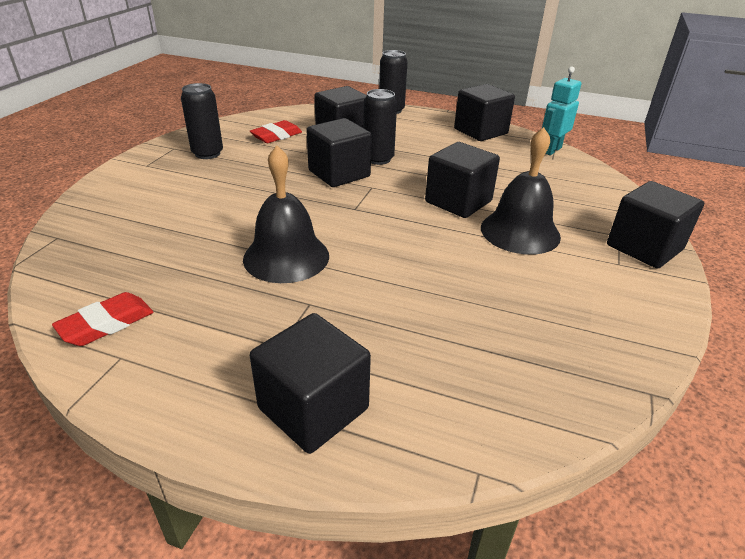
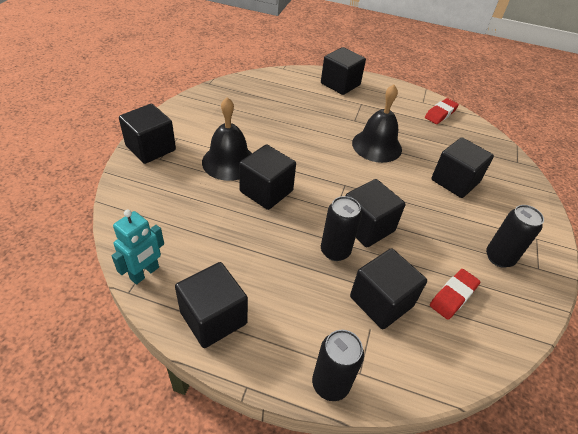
camera: 175 degrees right, 10 degrees up
(193, 212) = (455, 181): none -> black cube

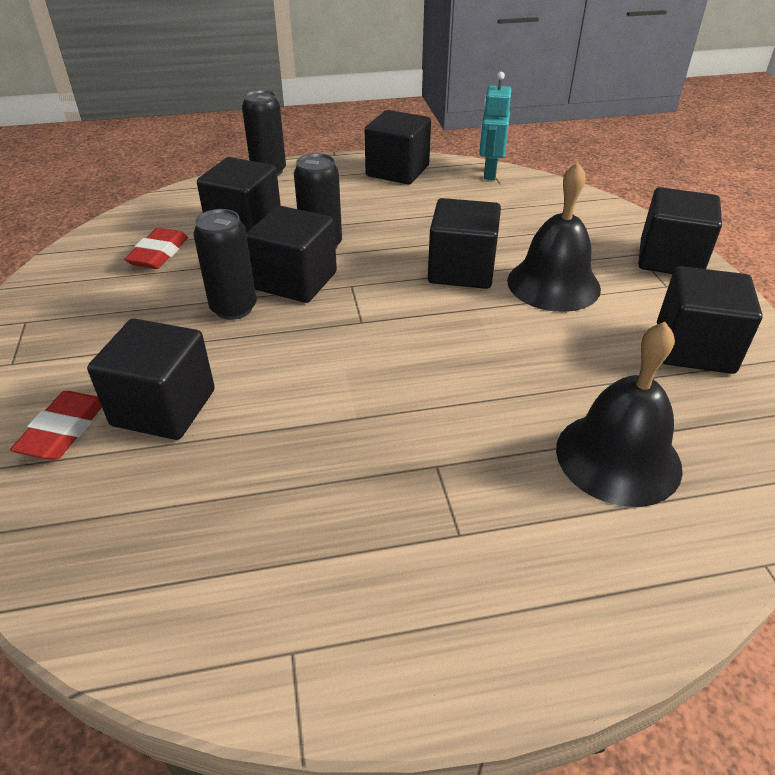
camera: 155 degrees right, 5 degrees down
(340, 84) = (568, 586): black cube -> black cube (694, 348)
(377, 146) = (349, 418): black bell -> black bell (618, 457)
(440, 114) = (223, 619): red eraser -> red eraser (64, 430)
(499, 257) = (88, 312): black can -> black can (233, 308)

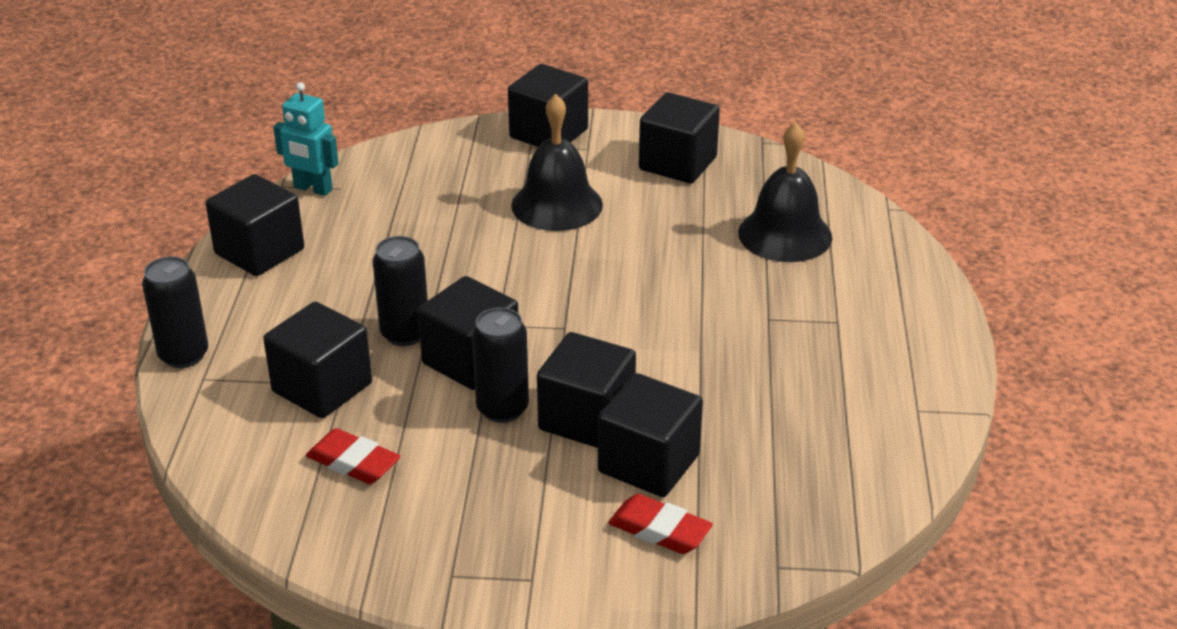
camera: 75 degrees left, 5 degrees down
(461, 270) = (506, 251): black cube -> black cube (586, 418)

